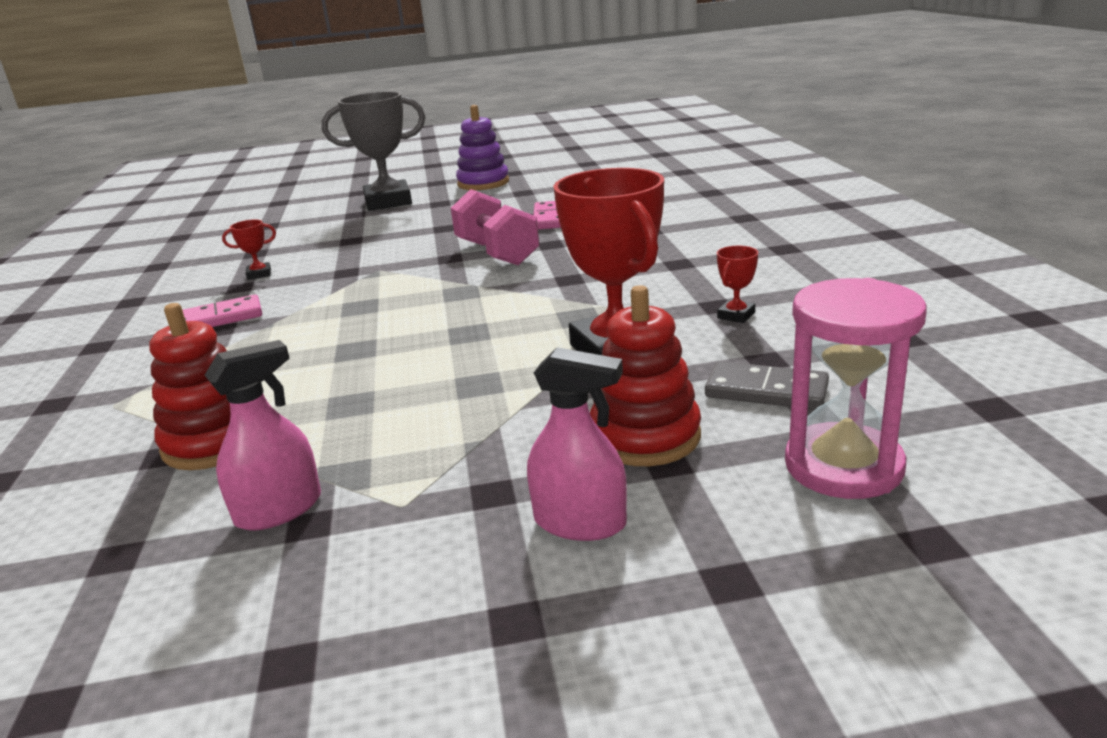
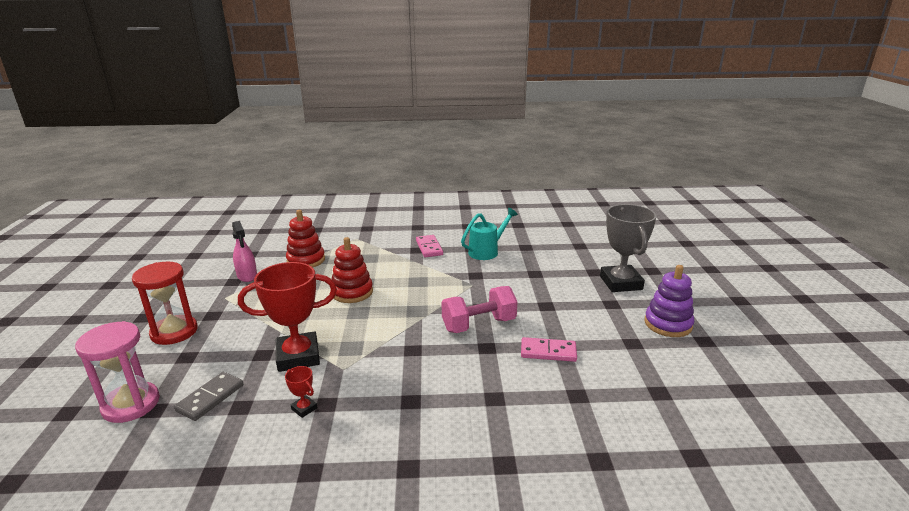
camera: 95 degrees right, 0 degrees up
(259, 274) = (487, 251): red trophy -> turquoise watering can
(580, 522) = (174, 332): pink spray bottle -> red hourglass
(645, 436) = (211, 354): red stacking toy -> red stacking toy (352, 292)

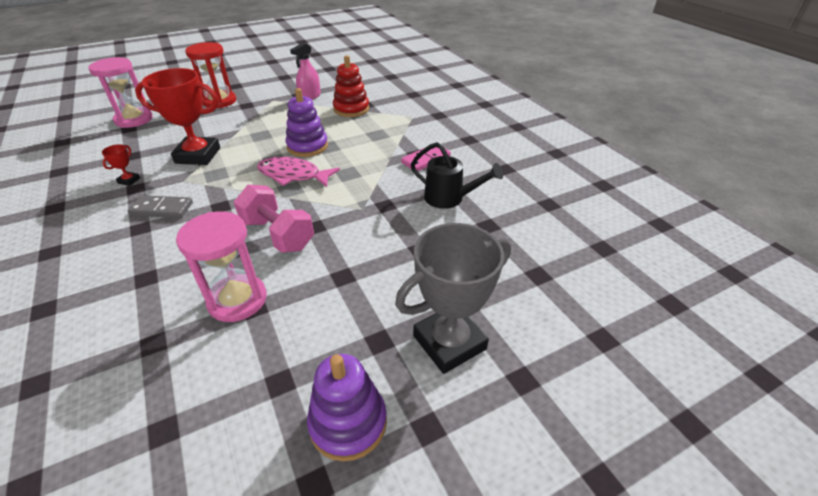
camera: 65 degrees right, 15 degrees up
(210, 398) = (141, 141): grey domino -> grey domino (162, 209)
(298, 356) = (198, 155): red trophy -> red trophy turned 45 degrees counterclockwise
(352, 292) = (307, 146): red stacking toy -> purple stacking toy
(395, 306) = (293, 175): none -> pink fish
(487, 251) = (449, 198): turquoise watering can -> black watering can
(548, 352) = (237, 300): pink domino -> pink hourglass

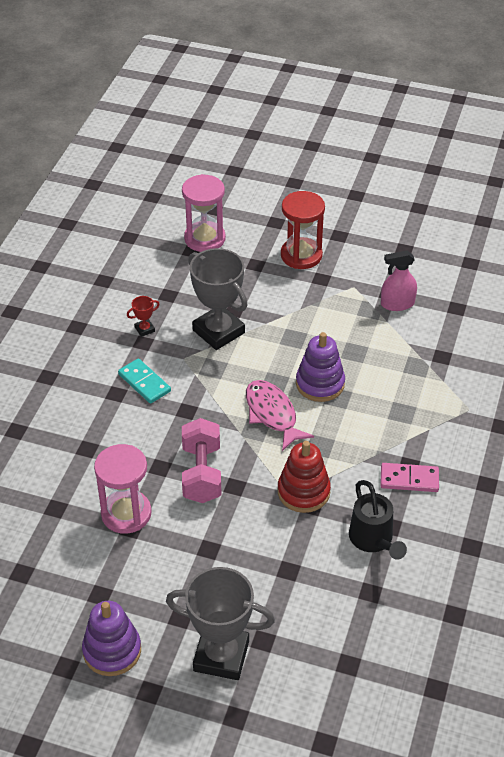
camera: 45 degrees right, 5 degrees up
(162, 209) = (144, 383): grey domino -> turquoise domino
(198, 155) = (218, 331): red trophy -> grey trophy
(351, 109) = (418, 354): red stacking toy -> red stacking toy (303, 492)

